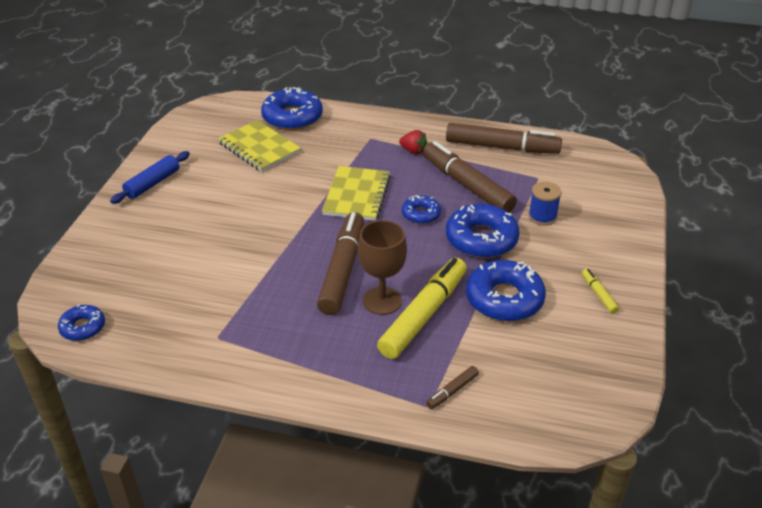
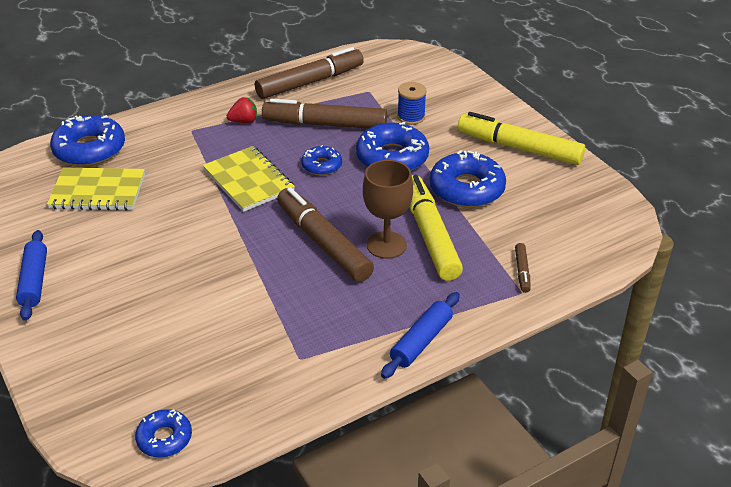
camera: 45 degrees left, 0 degrees up
(305, 385) = (421, 341): none -> blue rolling pin
(598, 294) = (519, 148): yellow marker -> yellow marker, size x2.33

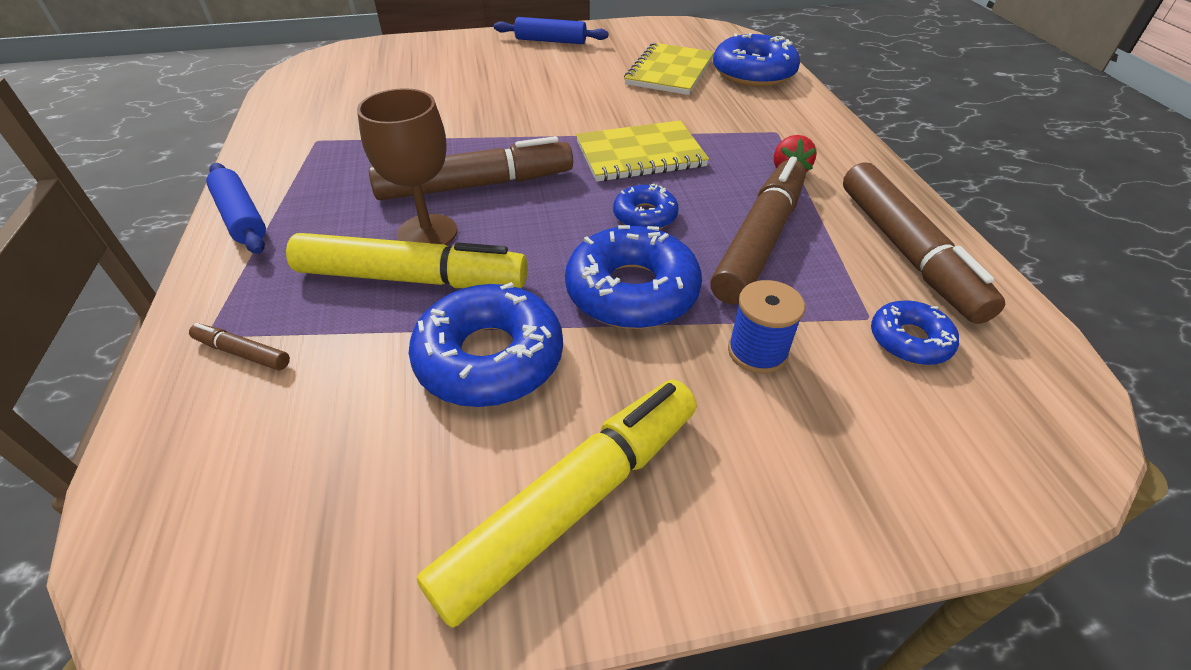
camera: 110 degrees right, 5 degrees up
(164, 438) = (311, 73): blue donut -> blue donut (909, 340)

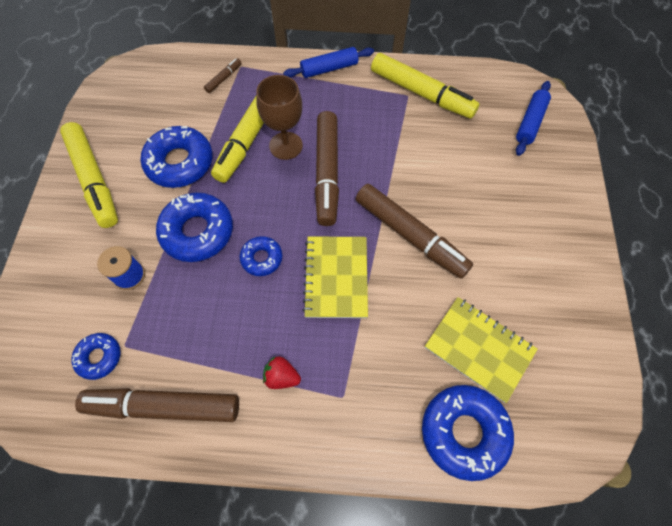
camera: 105 degrees right, 20 degrees up
(313, 130) = (421, 93): none -> yellow marker
(551, 41) = (567, 261): blue rolling pin -> blue rolling pin (530, 122)
(759, 241) = (211, 316): brown marker -> brown marker (410, 235)

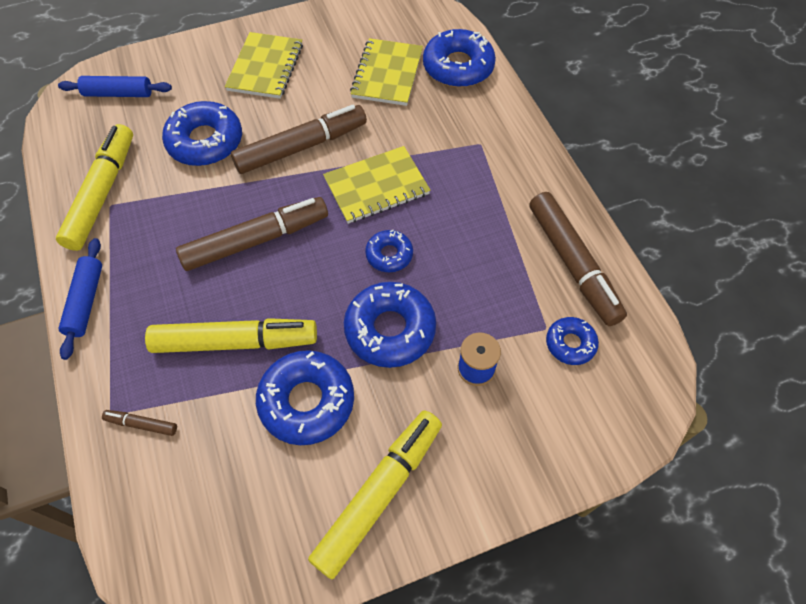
camera: 115 degrees left, 5 degrees down
(281, 376) = (491, 190): red strawberry -> none
(286, 146) = (233, 296): brown goblet -> none
(329, 69) = (86, 302): blue rolling pin -> blue rolling pin turned 45 degrees clockwise
(410, 235) = (301, 147): brown marker -> brown marker turned 45 degrees clockwise
(448, 167) = (205, 141): none -> blue donut
(527, 239) = (265, 67): none -> yellow notebook

